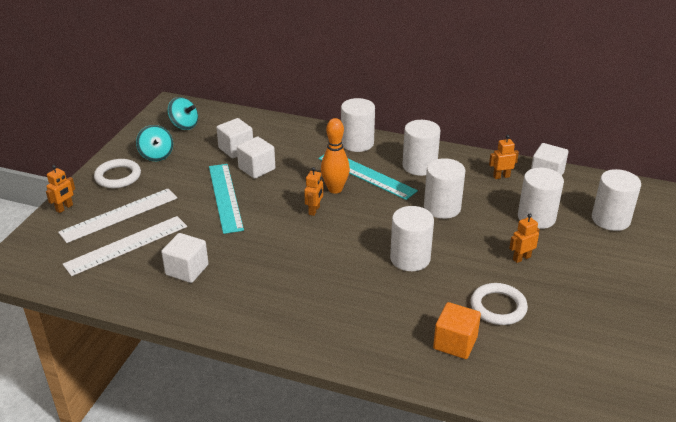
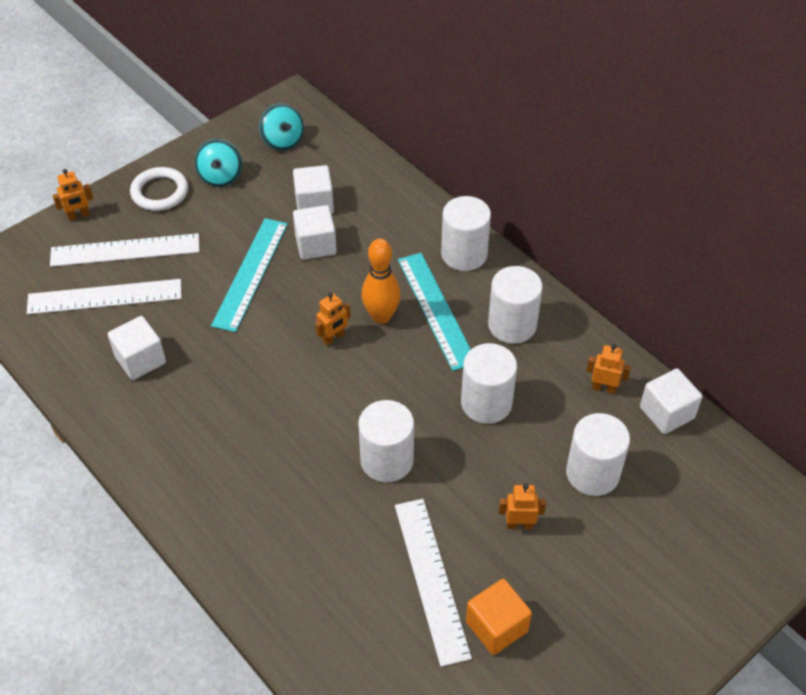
camera: 30 degrees right, 15 degrees up
(455, 343) = (342, 601): orange cube -> orange cube (496, 626)
(498, 307) = (431, 579): white ring -> white ruler
(610, 219) = (689, 523): white cylinder -> none

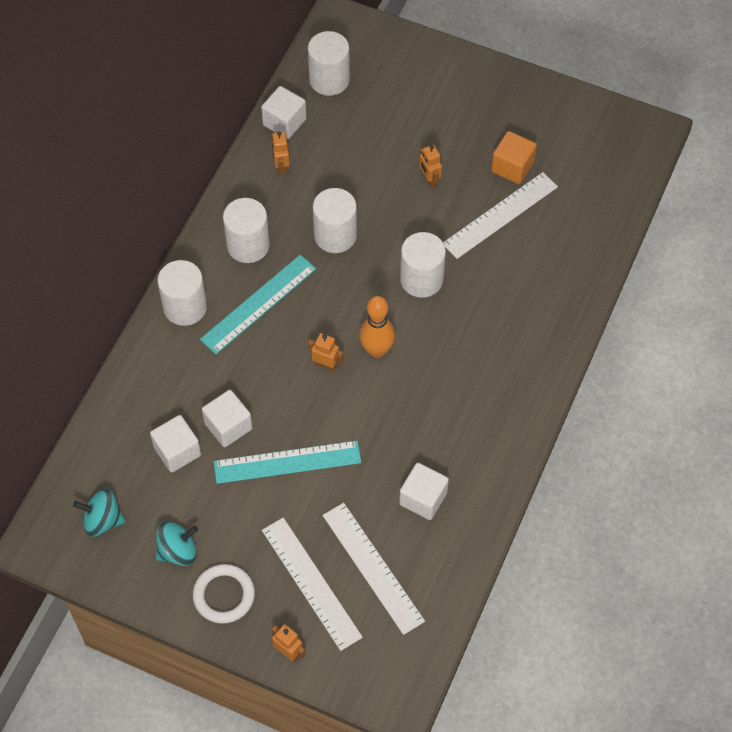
camera: 115 degrees left, 10 degrees up
(282, 141) = (102, 520): turquoise spinning top -> turquoise spinning top turned 120 degrees counterclockwise
(381, 316) = (285, 340): orange bowling pin -> orange bowling pin (377, 350)
(592, 473) = (363, 151): white cylinder -> white cylinder (329, 80)

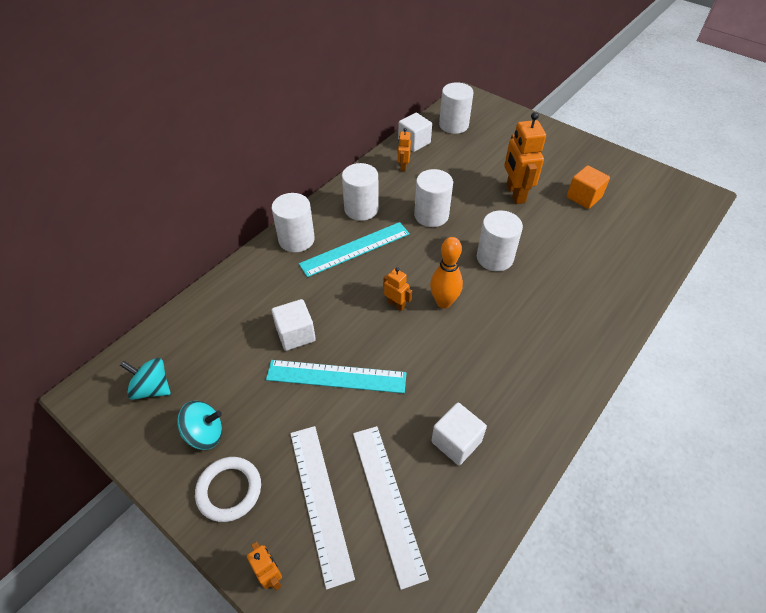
camera: 15 degrees right, 10 degrees down
(177, 451) = (244, 345): white cube -> none
(429, 180) = (515, 194): orange robot -> orange robot, size x1.97
(500, 215) = (569, 226): white ruler -> none

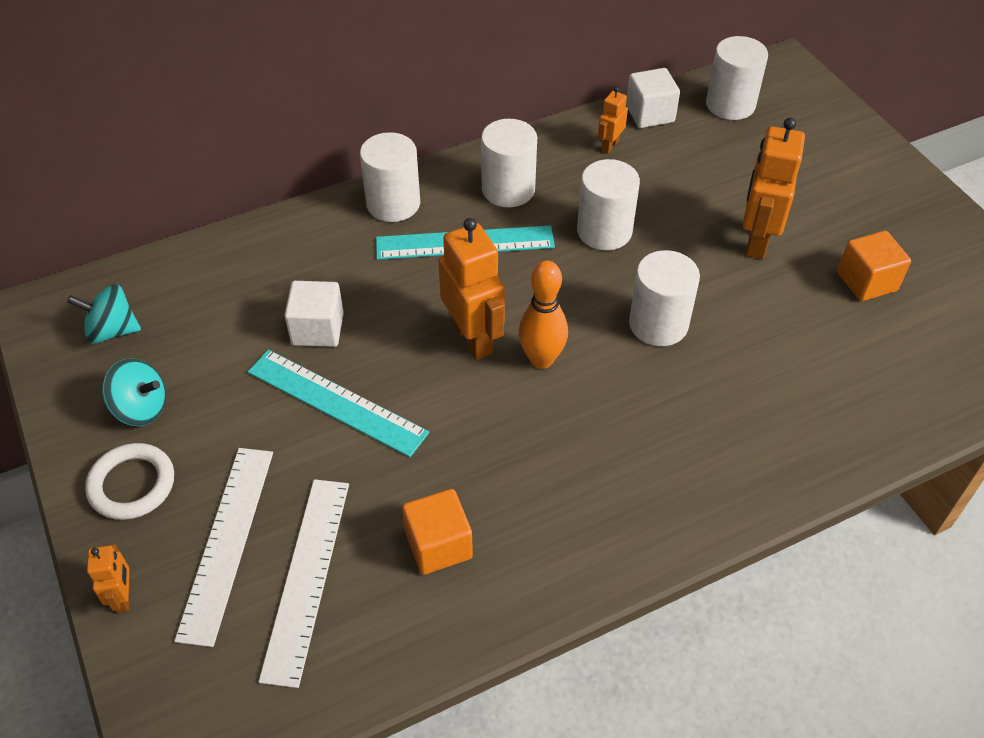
camera: 25 degrees right, 0 degrees up
(152, 388) = (112, 331): turquoise spinning top -> turquoise spinning top turned 45 degrees counterclockwise
(396, 304) = (473, 338): orange robot -> orange robot, size x1.97
(456, 442) = (438, 545): white cube -> orange cube

